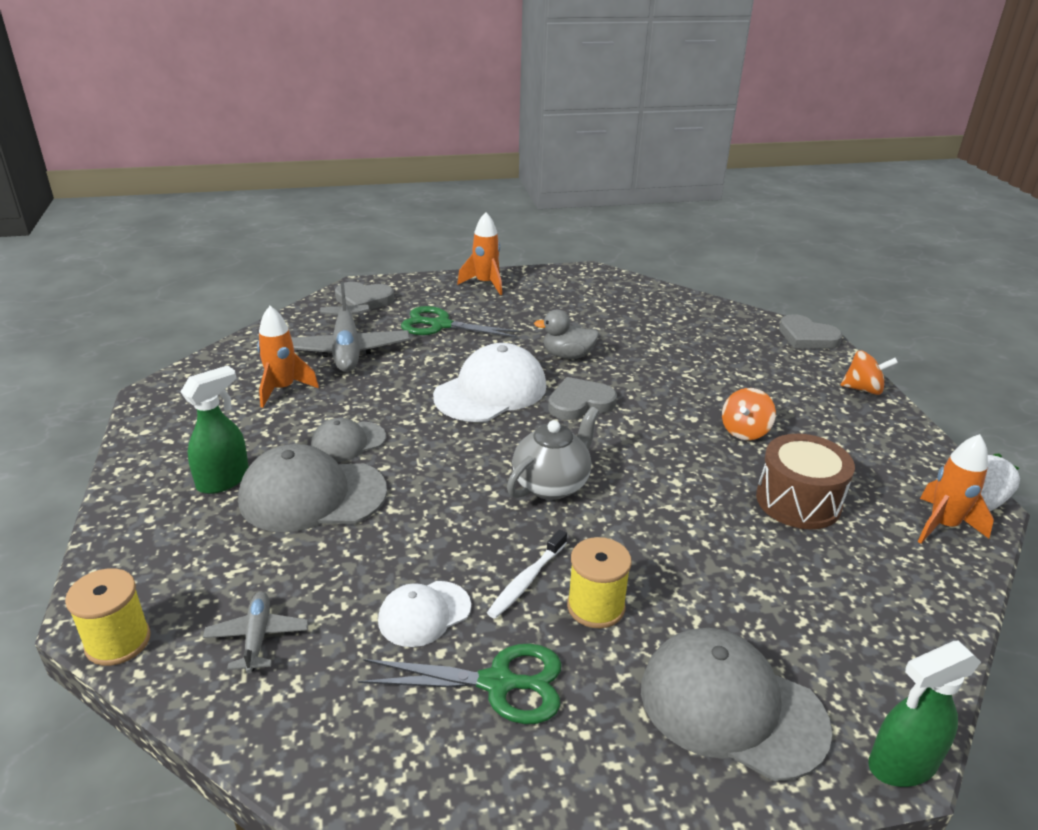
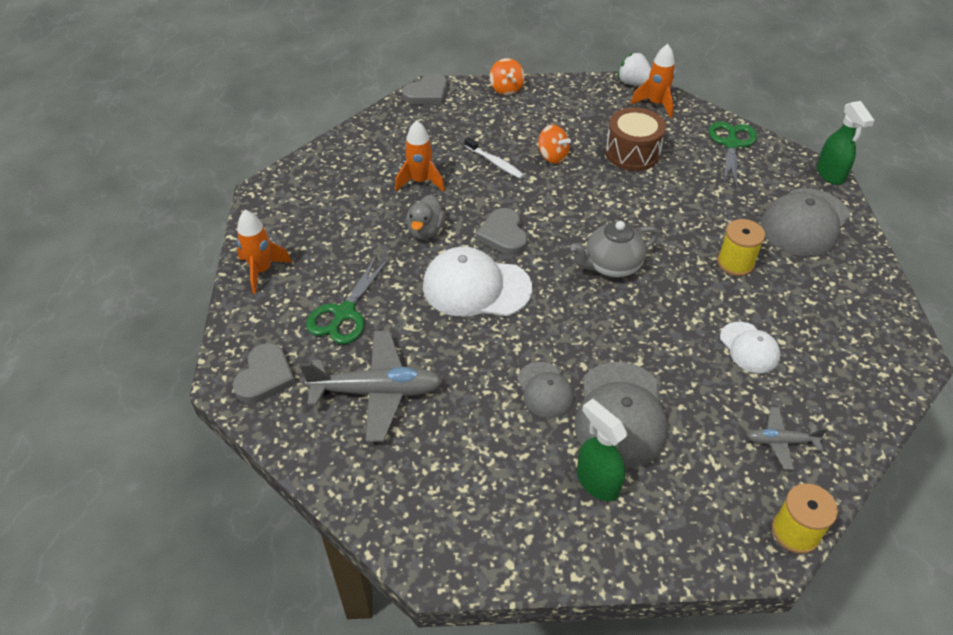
camera: 80 degrees left, 15 degrees up
(283, 389) = (447, 445): orange rocket -> orange rocket (420, 181)
(491, 391) = (476, 287): white cap -> white cap turned 45 degrees counterclockwise
(498, 683) = (803, 316): green scissors -> green scissors (731, 144)
(526, 580) = (714, 292): white toothbrush -> white toothbrush (495, 162)
(552, 485) = (611, 266): grey teapot -> grey teapot turned 75 degrees counterclockwise
(863, 389) = (506, 89): orange spinning top -> orange spinning top turned 150 degrees clockwise

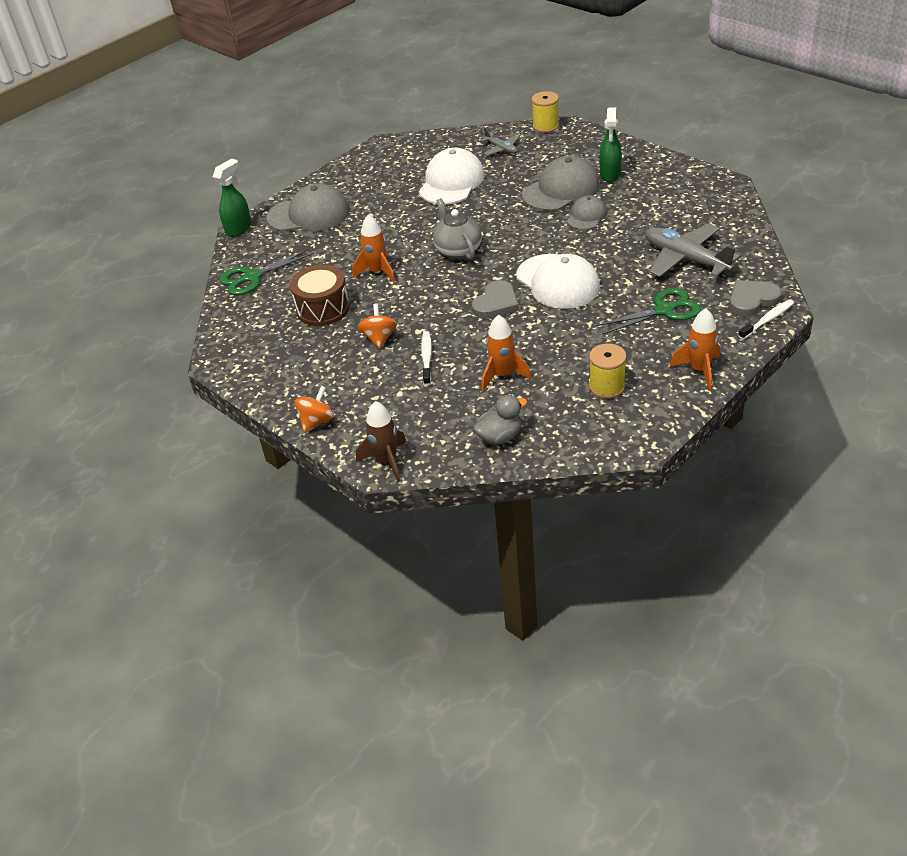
camera: 130 degrees left, 5 degrees down
(233, 360) = (767, 320): none -> white toothbrush
(425, 231) = (546, 335): grey duck -> grey duck (500, 436)
(427, 93) = (386, 461): grey heart -> brown rocket
(611, 266) = (458, 251): grey teapot -> grey teapot turned 135 degrees counterclockwise
(634, 83) = (218, 362): white strawberry -> none
(656, 104) = (238, 335): orange rocket -> orange rocket (378, 272)
(735, 263) = (386, 217): yellow spool -> yellow spool (607, 387)
(749, 347) = (451, 182): white cap -> white cap, size x1.77

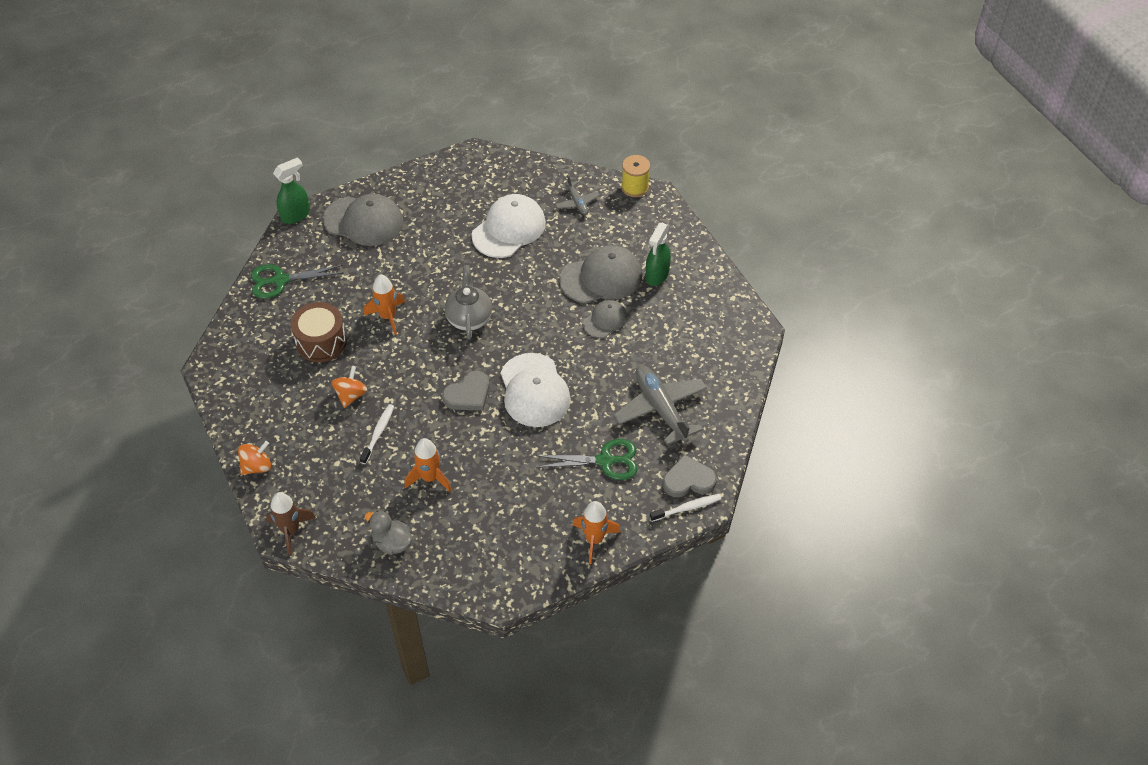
camera: 15 degrees right, 10 degrees up
(500, 436) = (392, 542): grey duck -> grey duck turned 135 degrees counterclockwise
(607, 387) = (507, 526): yellow spool -> none

